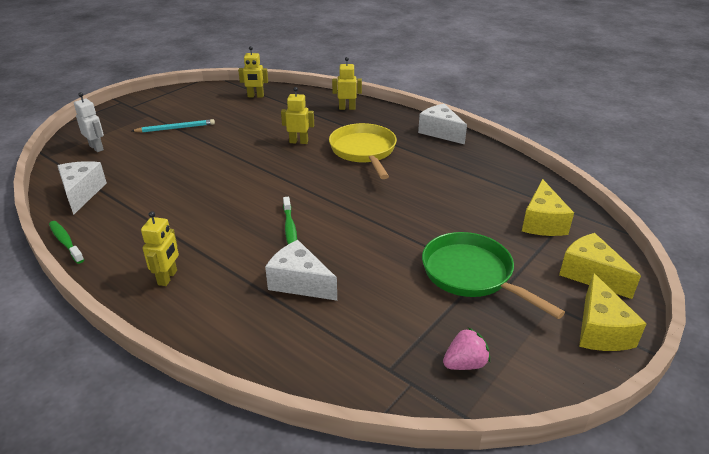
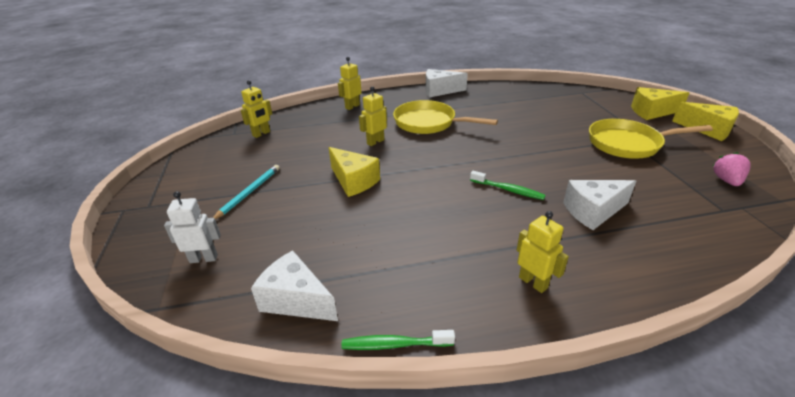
camera: 50 degrees left, 0 degrees up
(471, 274) = (628, 144): green pan -> yellow pan
(542, 222) = (586, 103): yellow cheese -> yellow cheese (353, 181)

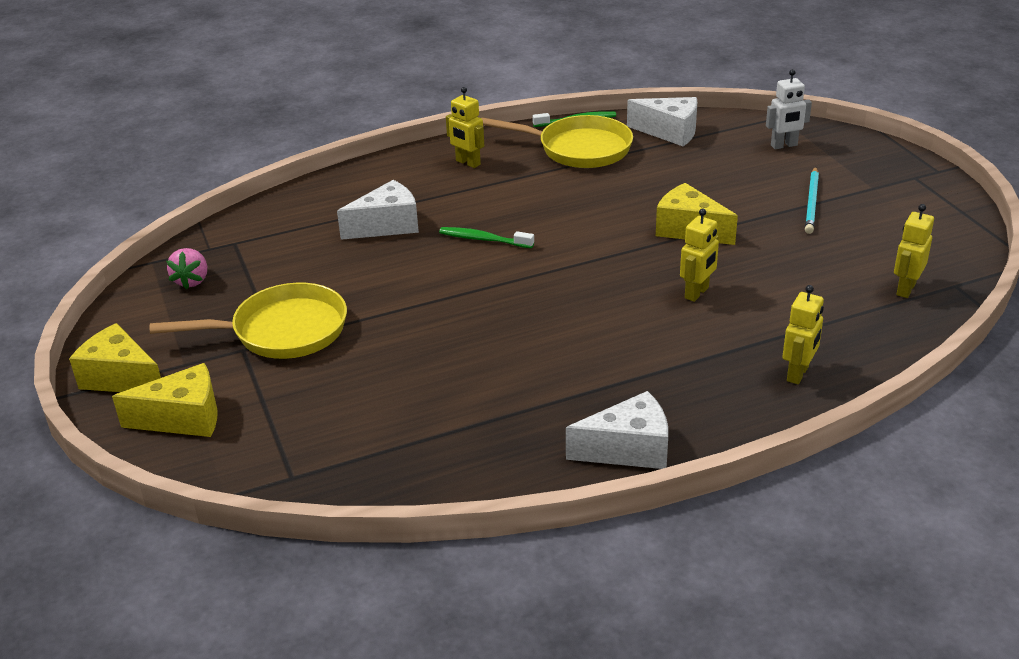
camera: 170 degrees right, 0 degrees up
(428, 123) = (622, 344): yellow pan -> yellow pan (578, 149)

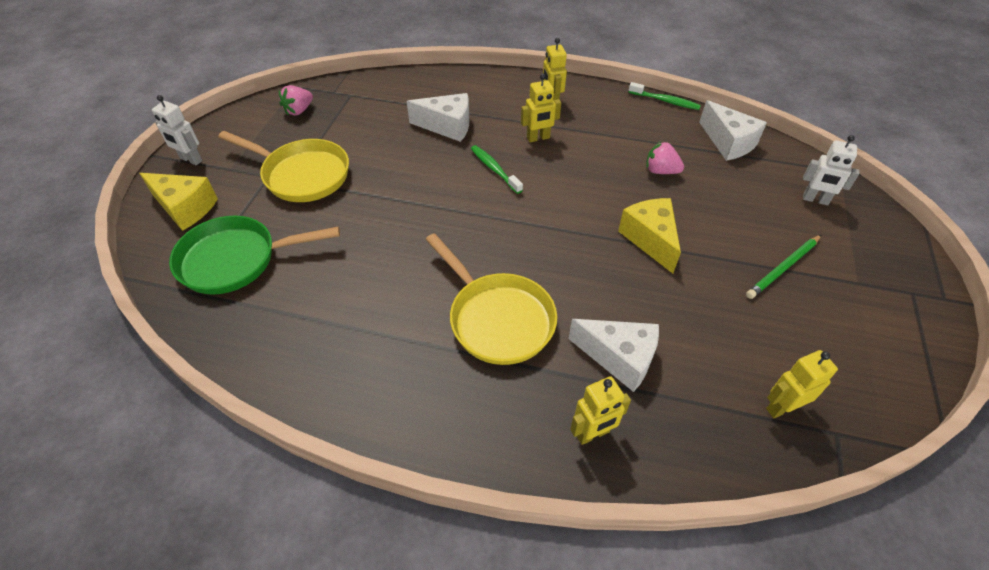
camera: 35 degrees right, 15 degrees up
(121, 378) = (191, 160): yellow cheese -> white robot
(312, 428) = (235, 260): none -> green pan
(578, 149) = (641, 125): yellow pan -> yellow pan (497, 319)
(628, 449) = (391, 415): white cheese -> white cheese (619, 358)
(638, 177) = (660, 171): none -> pink strawberry
(697, 293) = (594, 302): yellow robot -> yellow robot (538, 138)
(812, 202) = (783, 268): turquoise pencil -> green pencil

